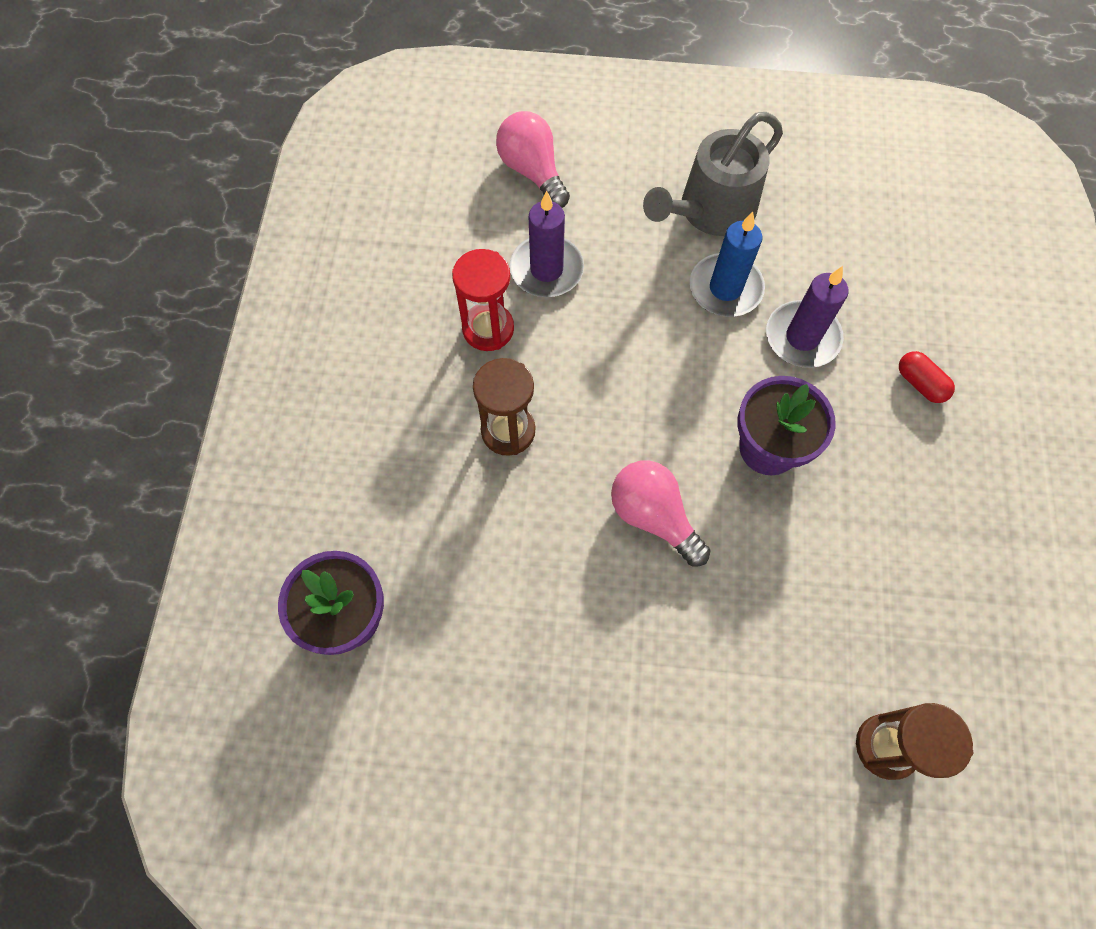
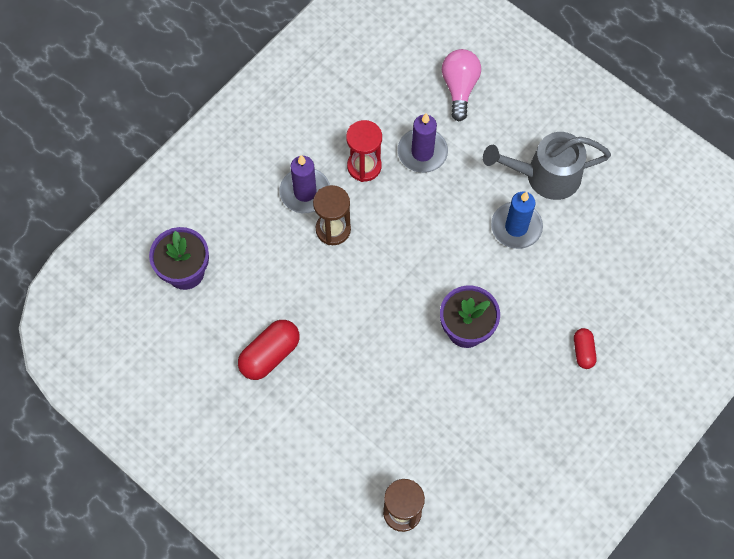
camera: 35 degrees right, 0 degrees up
(549, 652) = (270, 354): none -> red capsule
(653, 516) = (375, 324): pink light bulb -> none
(802, 337) = (537, 282): purple candle -> purple candle (305, 192)

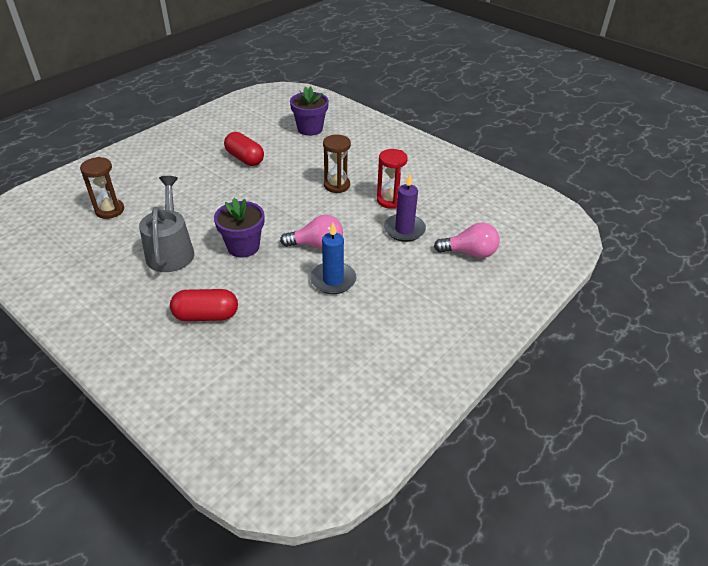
camera: 90 degrees right, 25 degrees down
(305, 192) = (367, 174): purple candle -> none
(457, 247) = (317, 245): none -> pink light bulb
(545, 176) = (384, 301): grey watering can -> grey watering can (171, 250)
(583, 351) = (206, 316): red capsule -> red capsule, size x1.72

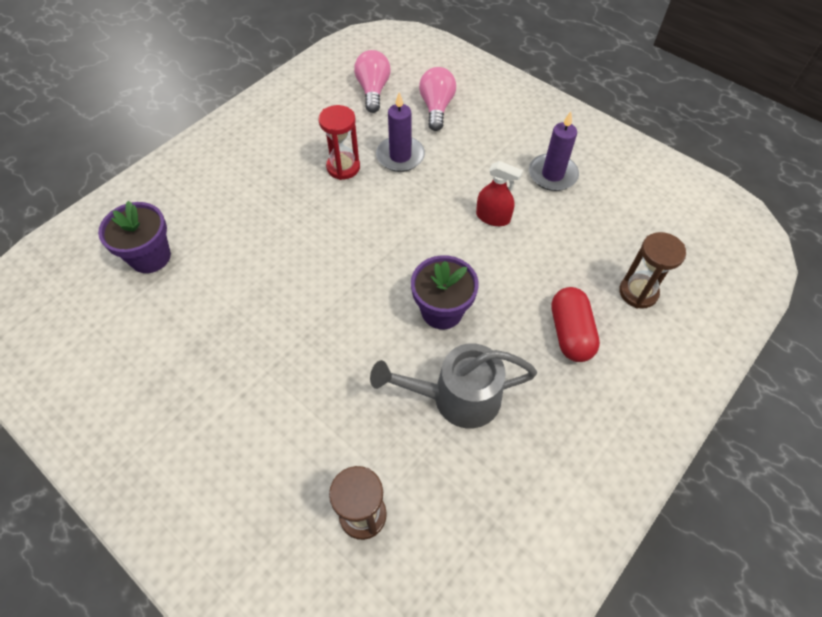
camera: 90 degrees left, 15 degrees up
(245, 159) = (226, 336): red capsule -> none
(317, 245) = (433, 235): pink light bulb -> pink light bulb (373, 90)
(333, 280) = (493, 217): blue candle -> red spray bottle
(336, 185) = (307, 219): brown hourglass -> brown hourglass (638, 292)
(385, 325) = (552, 174): none -> purple candle

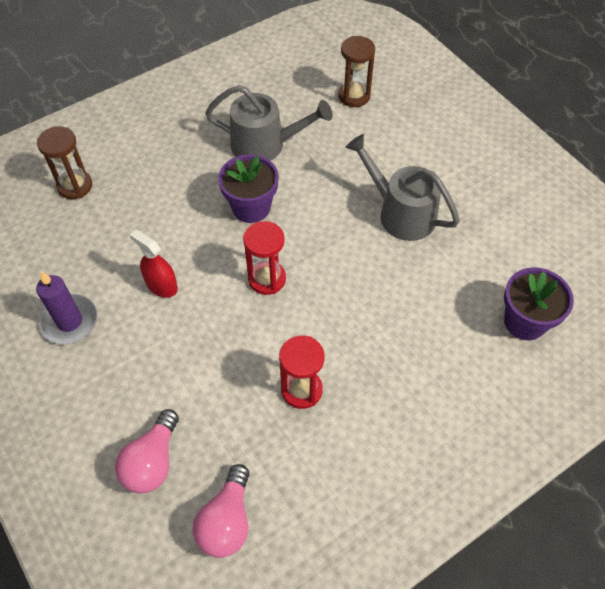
camera: 165 degrees left, 0 degrees up
(278, 343) = (400, 212): none -> grey watering can
(399, 243) = (267, 279): none -> red hourglass
(400, 156) = (229, 390): purple candle -> none
(570, 333) = (153, 168): red capsule -> none

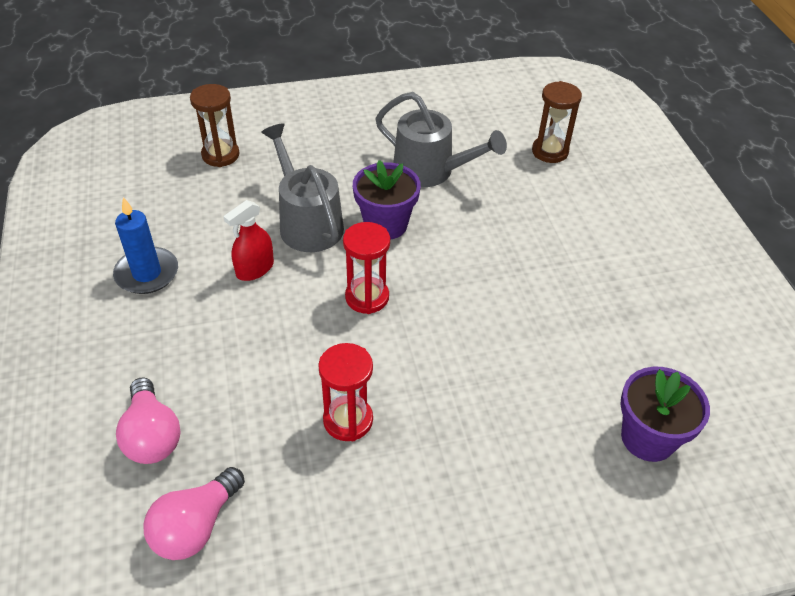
camera: 20 degrees right, 10 degrees down
(70, 321) = (147, 273): purple candle -> blue candle
(152, 462) = (152, 435): pink light bulb -> pink light bulb turned 60 degrees counterclockwise
(161, 285) = (255, 269): red spray bottle -> red spray bottle turned 105 degrees counterclockwise
(400, 212) = (548, 277): grey watering can -> grey watering can (307, 222)

